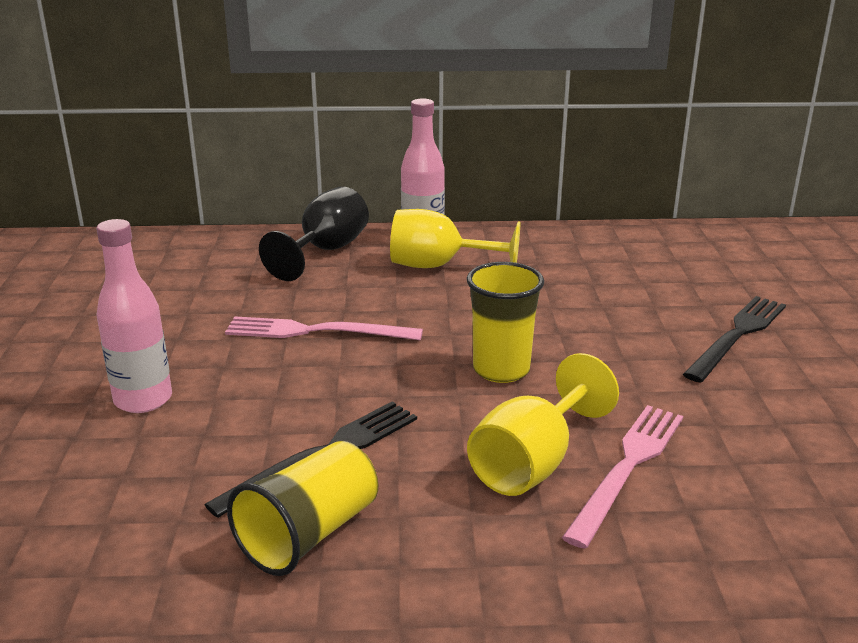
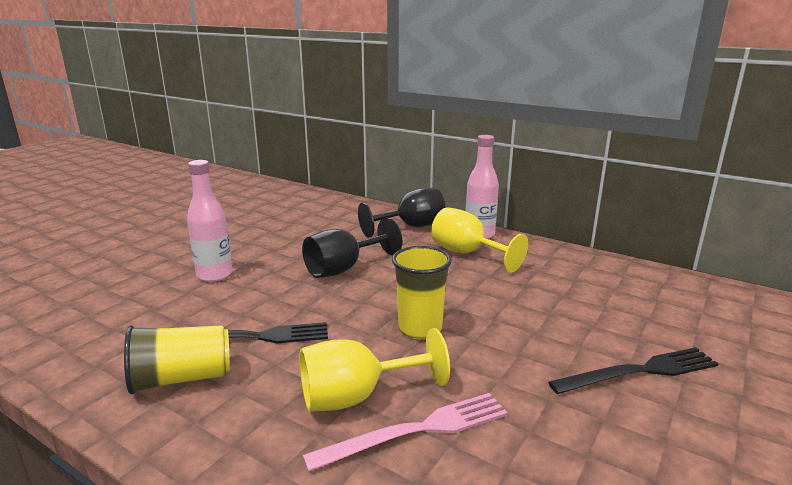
camera: 35 degrees right, 5 degrees down
(316, 331) = (344, 268): pink fork -> black goblet

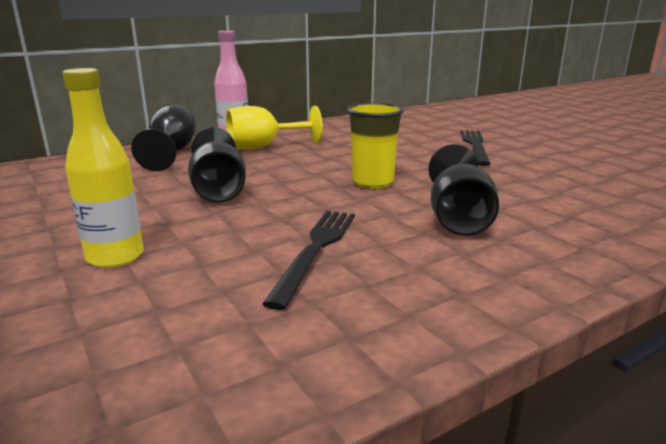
camera: 65 degrees left, 0 degrees up
(182, 378) = (370, 296): yellow cup -> none
(214, 275) = (115, 257): pink bottle -> yellow bottle
(357, 396) = (458, 218): yellow goblet -> black goblet
(416, 430) = (511, 207): pink fork -> none

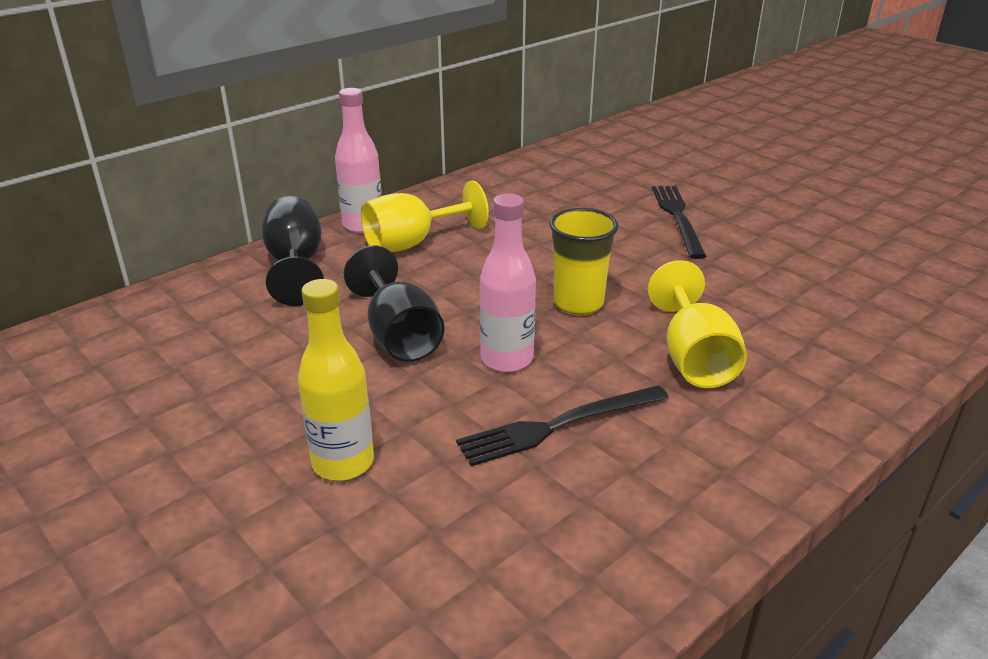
camera: 10 degrees left, 10 degrees up
(295, 208) = (506, 359): none -> pink bottle
(315, 250) = (558, 426): black fork -> black fork turned 120 degrees counterclockwise
(458, 218) = (693, 358): black goblet -> yellow goblet

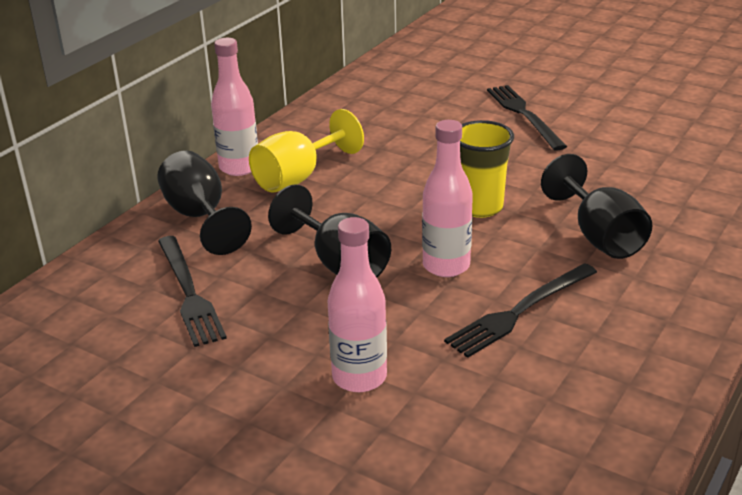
camera: 15 degrees left, 0 degrees up
(235, 337) = (189, 293): none -> black fork
(343, 463) = (359, 377): yellow bottle -> pink bottle
(693, 358) = (599, 236): yellow goblet -> black goblet

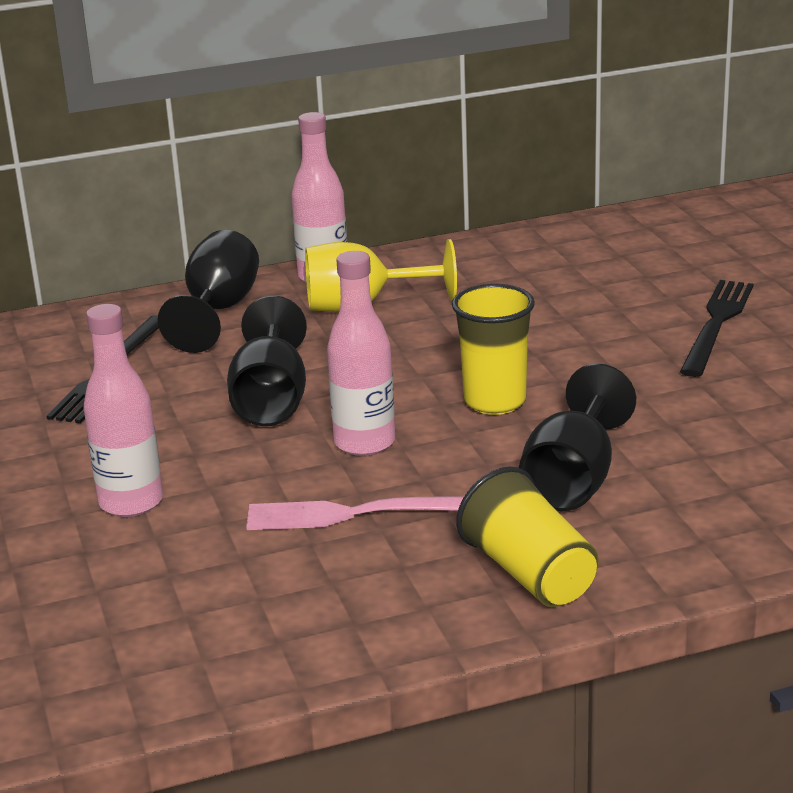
camera: 40 degrees right, 5 degrees down
(520, 311) = (363, 514): black fork -> pink fork
(668, 302) = (530, 574): none -> yellow cup

